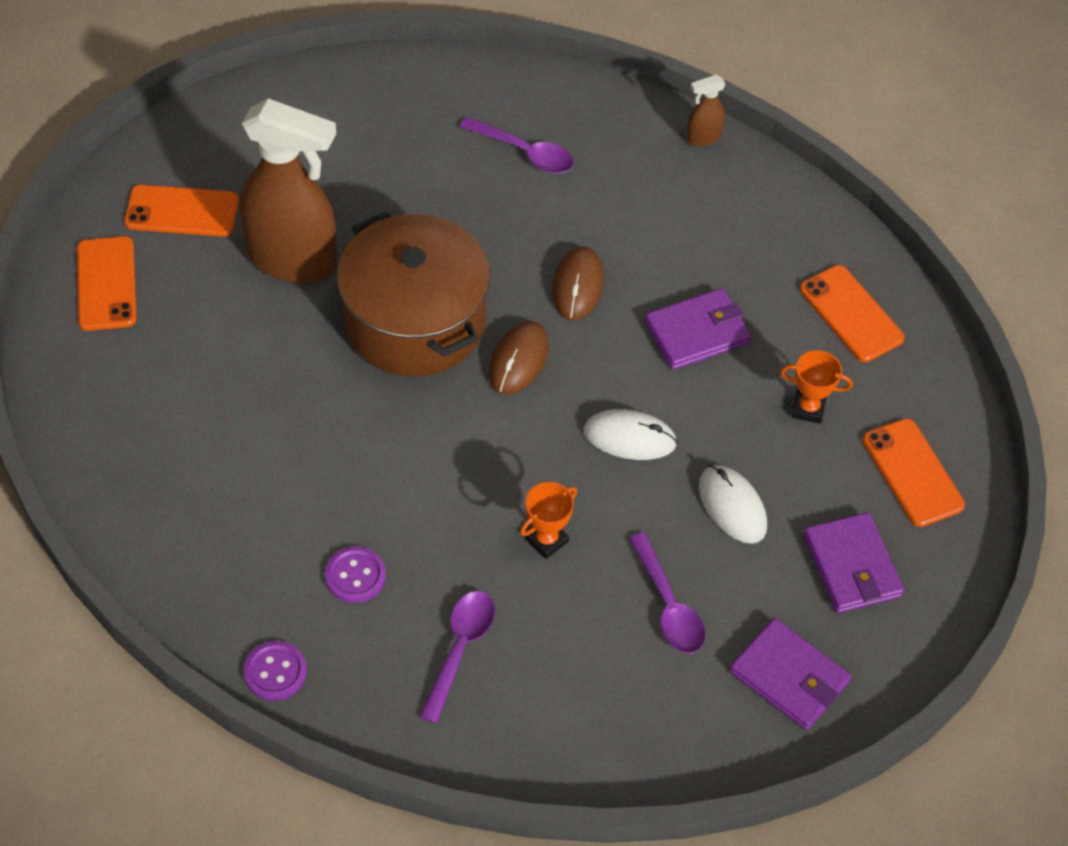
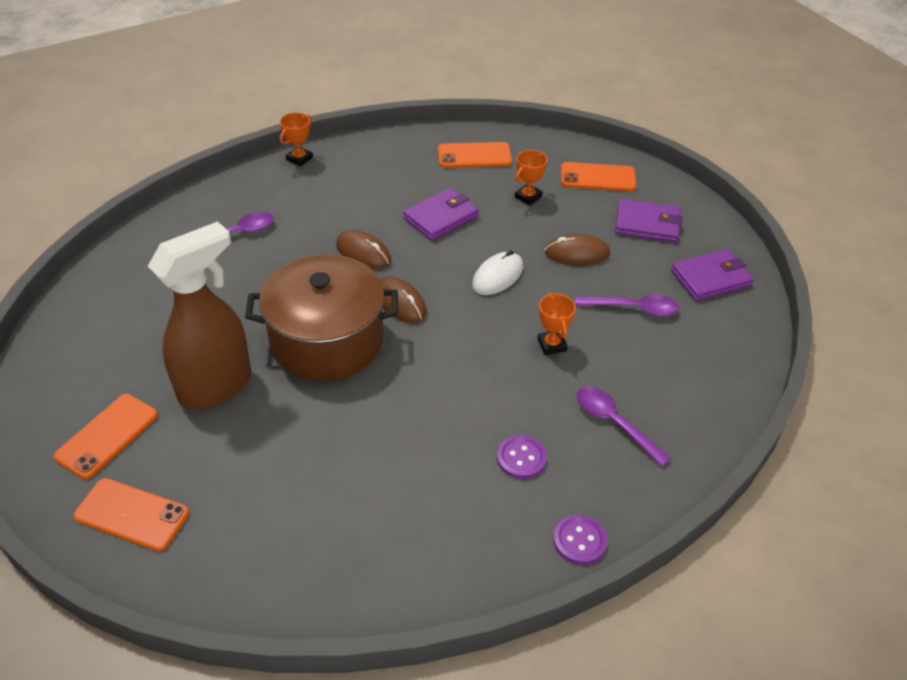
camera: 60 degrees left, 10 degrees down
(697, 333) = (441, 217): purple wallet -> purple wallet turned 45 degrees clockwise
(703, 138) = (299, 158): brown spray bottle -> orange trophy
(732, 506) = (577, 253): white mouse -> brown mouse

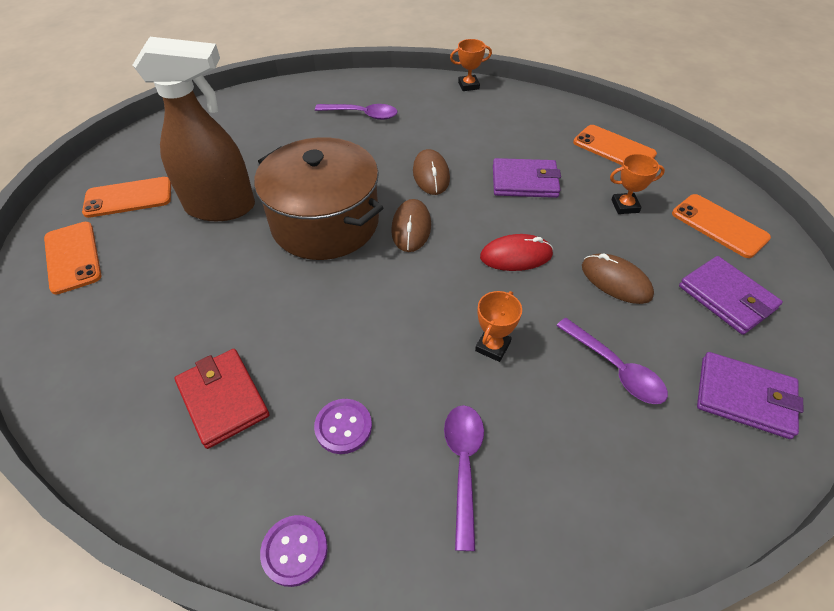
camera: 45 degrees right, 5 degrees up
(420, 505) = (223, 399): none -> red wallet
(497, 276) = (516, 256): white mouse -> red mouse

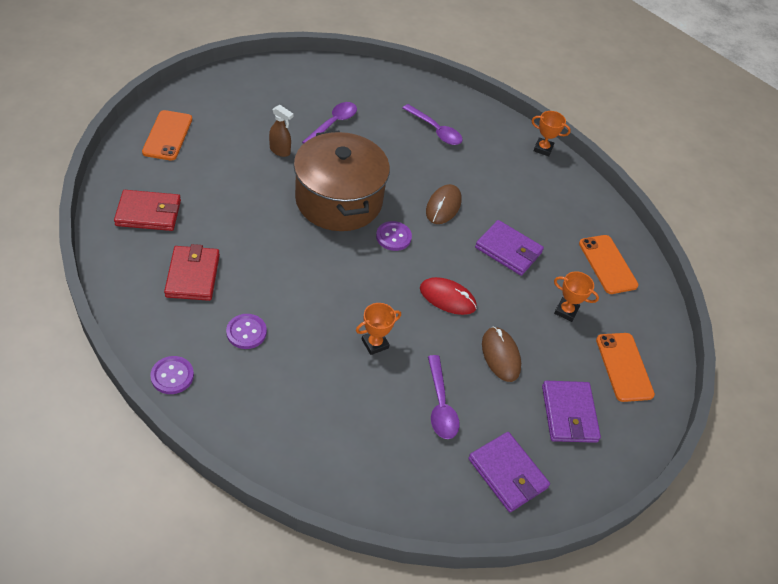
camera: 25 degrees right, 0 degrees up
(109, 357) = (148, 213): none -> red wallet
(128, 197) = (227, 111): orange phone -> none
(221, 207) = (280, 151): brown spray bottle -> brown spray bottle, size x0.41
(411, 228) = (393, 237): brown mouse -> purple button
(463, 465) = (295, 394): purple spoon -> purple spoon (333, 123)

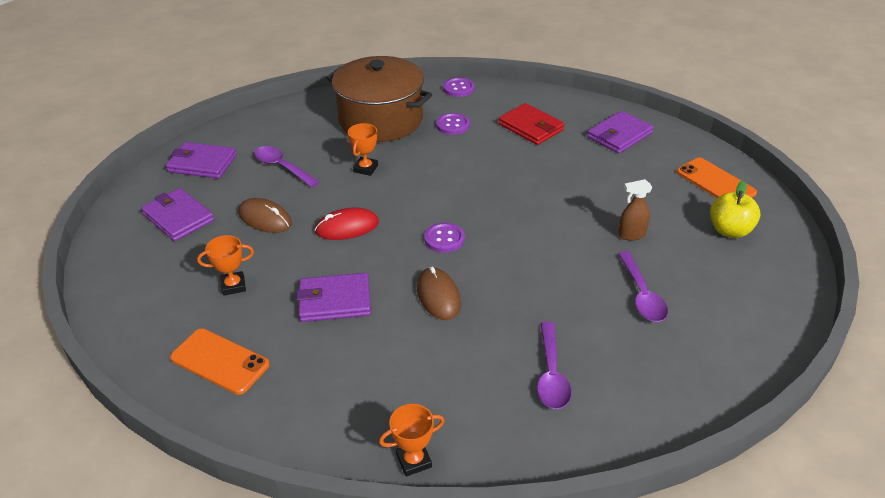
camera: 145 degrees right, 10 degrees down
(148, 213) = (619, 135): red wallet -> purple wallet
(223, 111) = (729, 230): none -> yellow apple
(339, 200) = (525, 233): brown pot -> brown pot (380, 120)
(436, 130) = (551, 374): purple spoon -> purple spoon turned 90 degrees counterclockwise
(624, 367) = (147, 277): orange phone -> none

